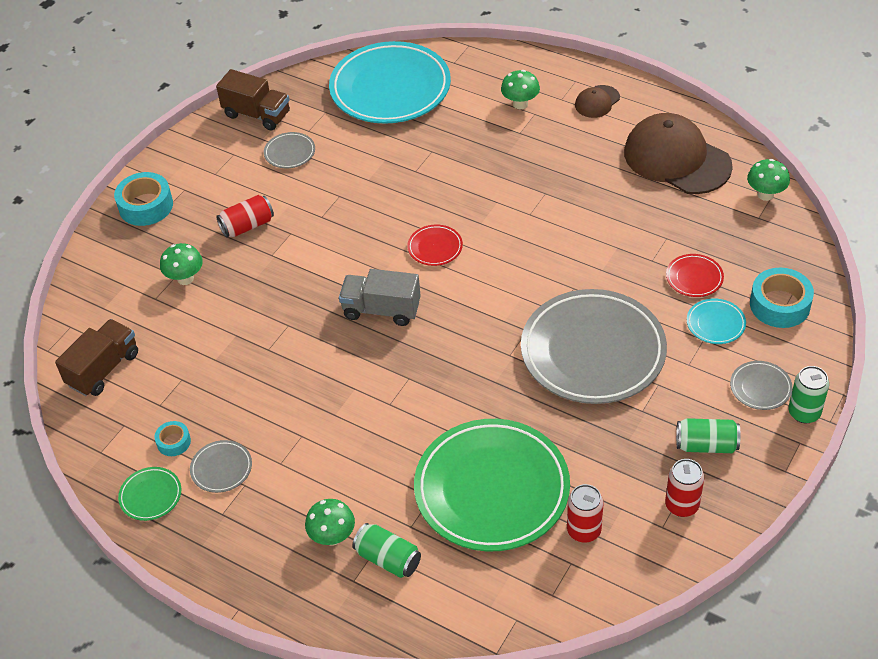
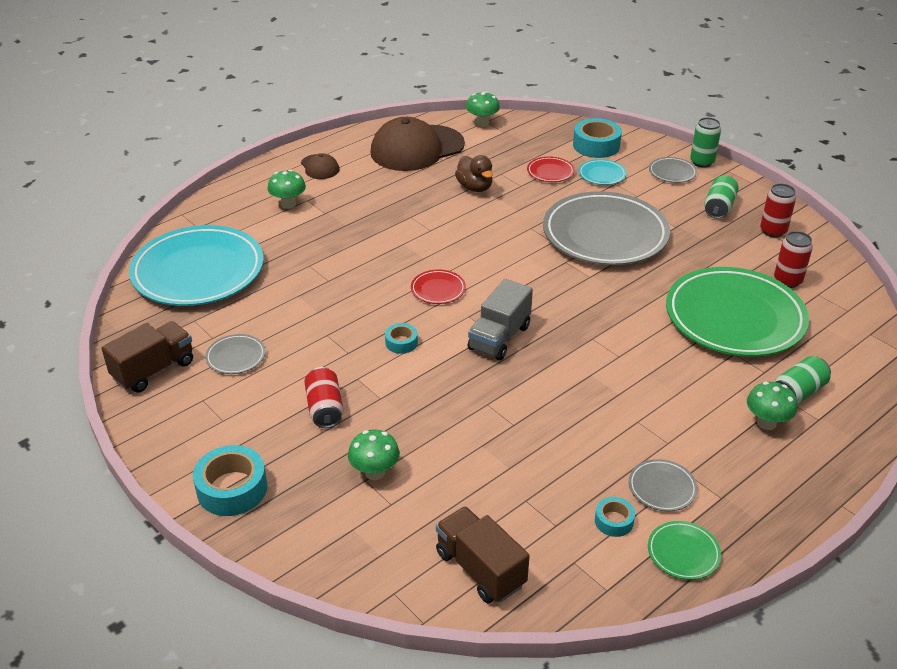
camera: 75 degrees left, 10 degrees down
(347, 246) = (401, 343): none -> turquoise tape
(626, 225) = (475, 187): none -> brown duck

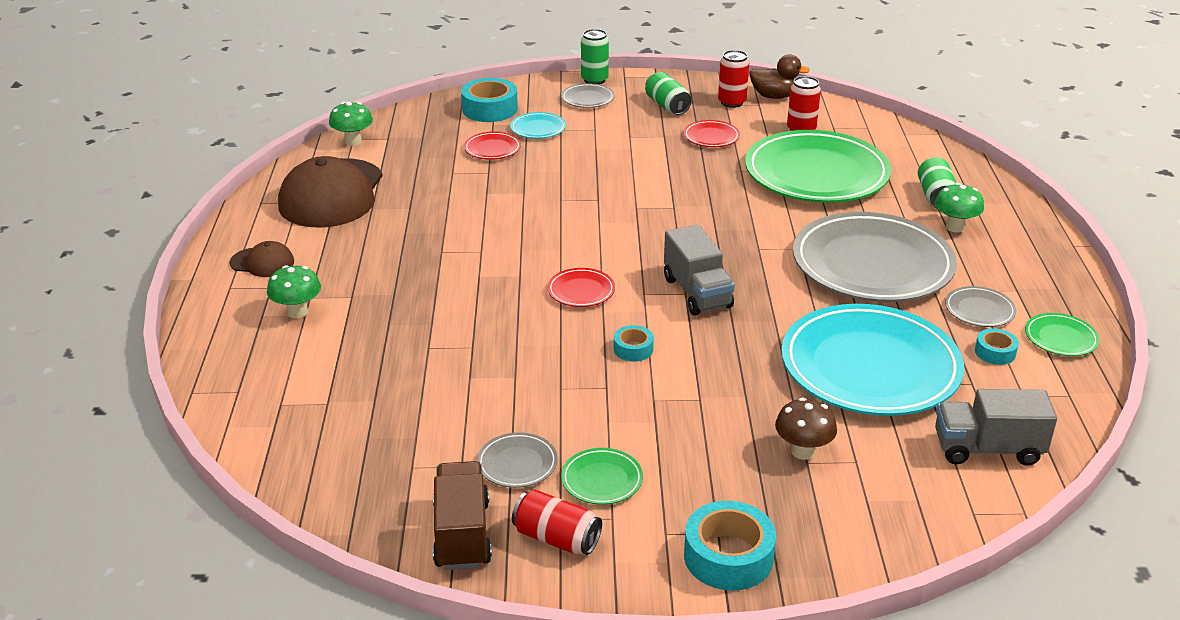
camera: 50 degrees left, 5 degrees down
(198, 272) = (325, 426): turquoise plate -> turquoise plate (870, 367)
(254, 398) = (602, 480): none -> green plate
(325, 408) = (674, 440): red can -> red can (556, 538)
(375, 472) = (803, 451): green mushroom -> brown mushroom
(475, 187) = (452, 196): brown duck -> brown duck (774, 96)
(480, 569) = (987, 449): brown truck -> grey truck
(605, 234) = (626, 171): grey plate -> grey plate (872, 265)
(708, 246) = (711, 137): none -> red plate

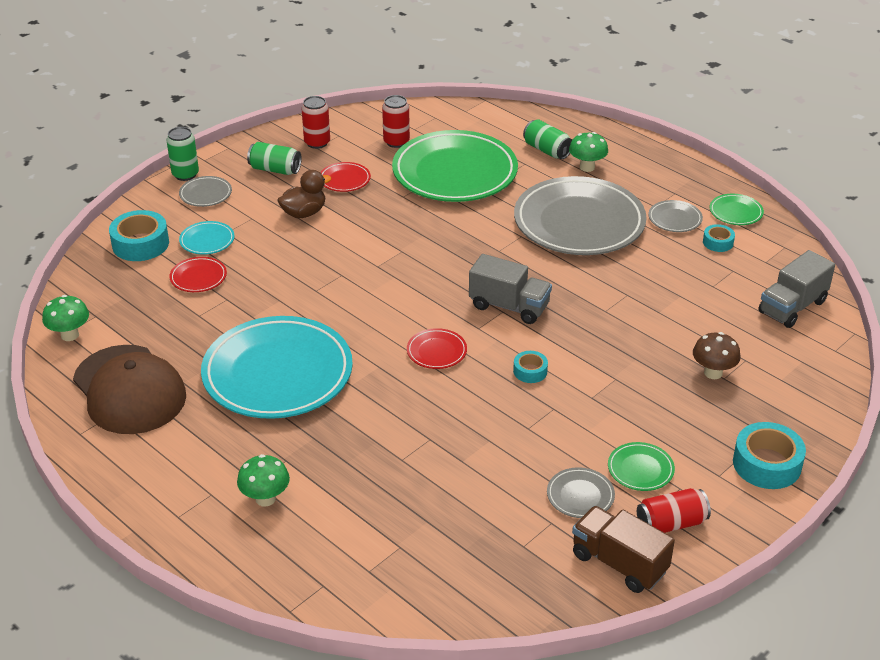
camera: 45 degrees left, 5 degrees up
(262, 262) = (170, 480): brown cap -> none
(774, 96) = (339, 122): brown duck -> brown duck (304, 213)
(870, 367) = (672, 294): turquoise plate -> turquoise plate (277, 373)

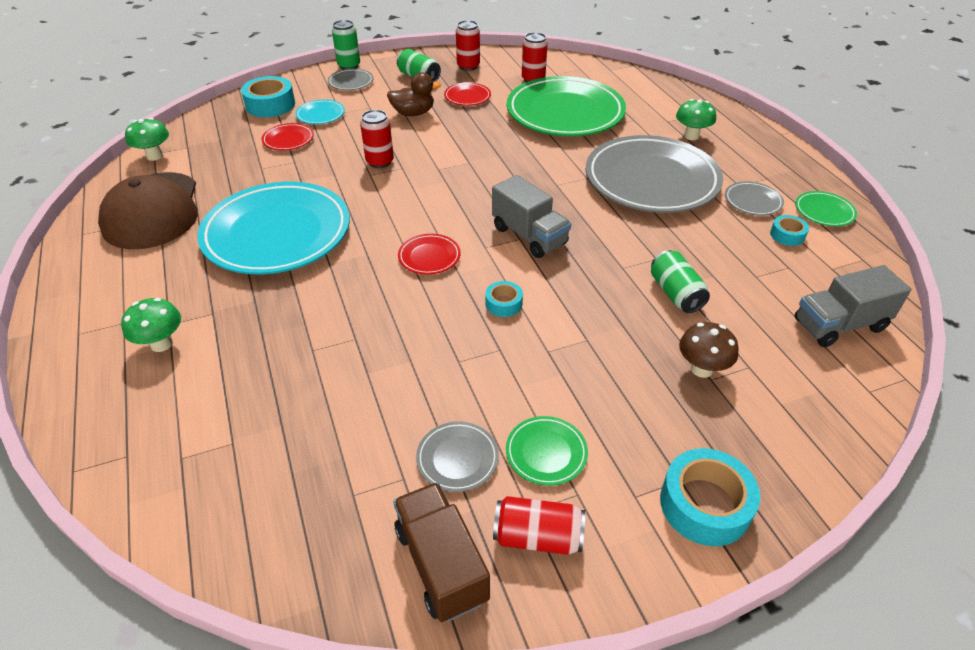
camera: 25 degrees right, 5 degrees up
(314, 275) = (380, 162): none -> red can
(547, 150) = (662, 114): green can -> green can (675, 293)

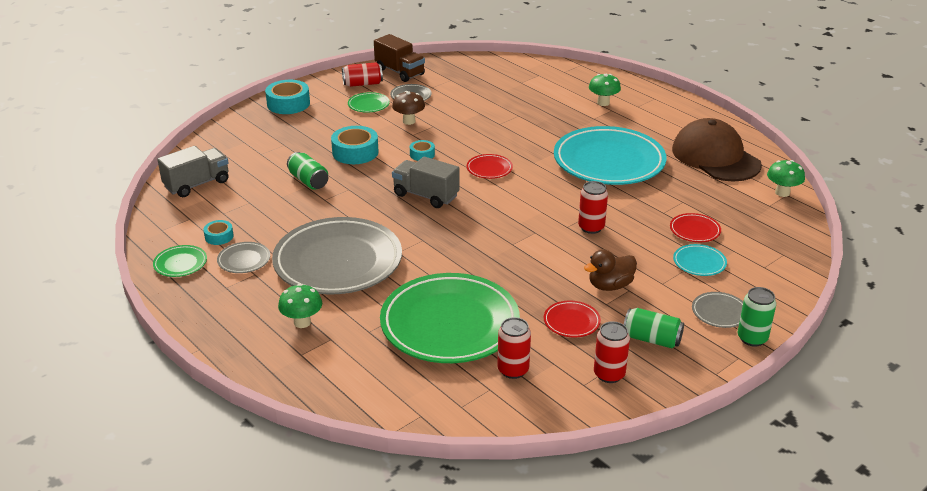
camera: 160 degrees right, 10 degrees down
(270, 105) = (763, 263): turquoise tape -> turquoise tape (355, 152)
(701, 369) = (290, 147): brown mushroom -> brown mushroom (409, 121)

